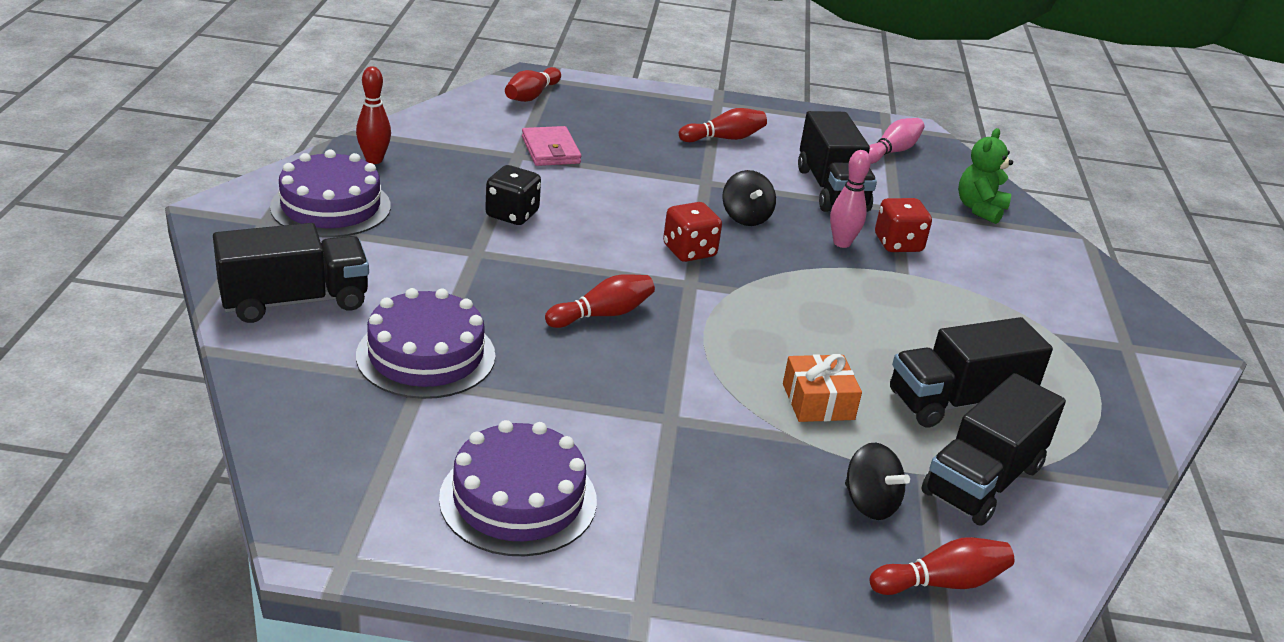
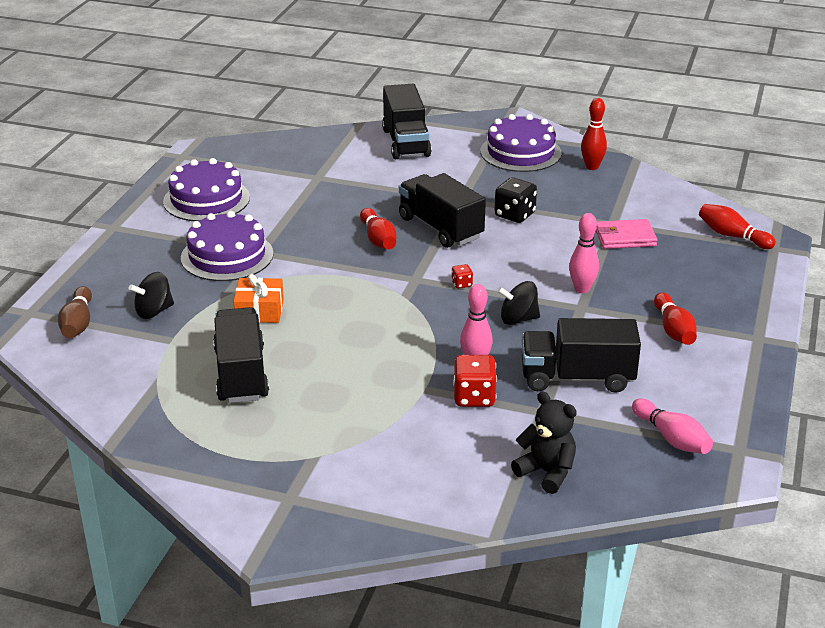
camera: 105 degrees right, 0 degrees up
(426, 355) = (343, 179): purple cake -> purple cake (227, 256)
(669, 179) = (582, 289): none -> pink bowling pin
(689, 251) = (461, 284): red dice -> red dice, size x0.50
(942, 582) = (78, 323): red bowling pin -> brown bowling pin
(980, 209) = (546, 472): green teddy bear -> black teddy bear
(982, 480) = (155, 363): black truck -> black truck (440, 228)

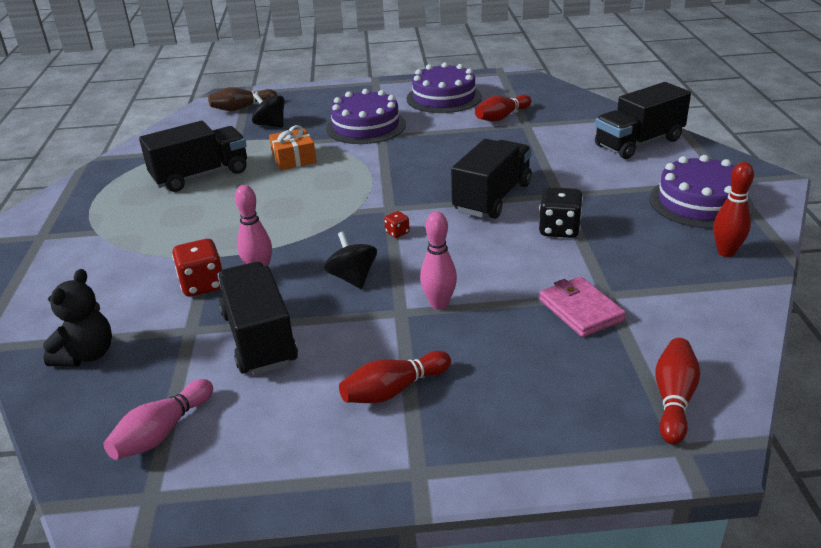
camera: 70 degrees right, 0 degrees up
(378, 239) = (444, 175): red bowling pin -> red bowling pin (502, 117)

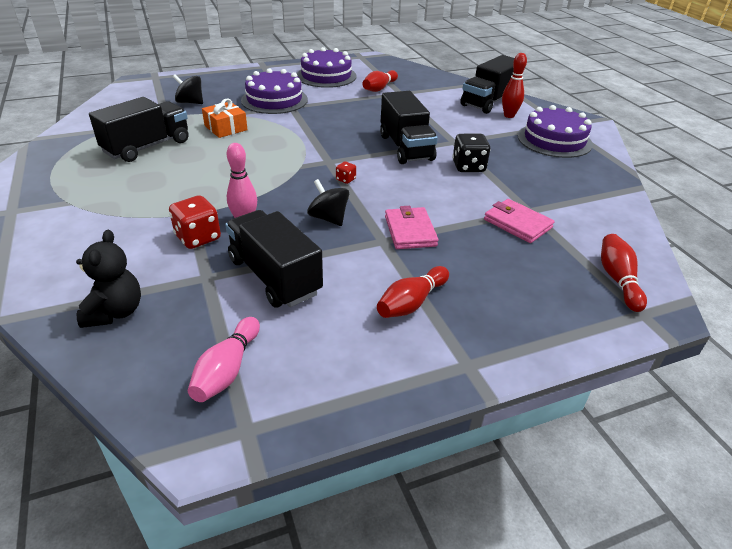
camera: 20 degrees left, 5 degrees up
(242, 108) = (156, 90): brown bowling pin -> none
(439, 304) = (410, 231): pink bowling pin -> pink wallet
(492, 198) = (406, 147): black truck -> black truck turned 150 degrees clockwise
(726, 252) = (591, 173): red bowling pin -> red bowling pin (509, 115)

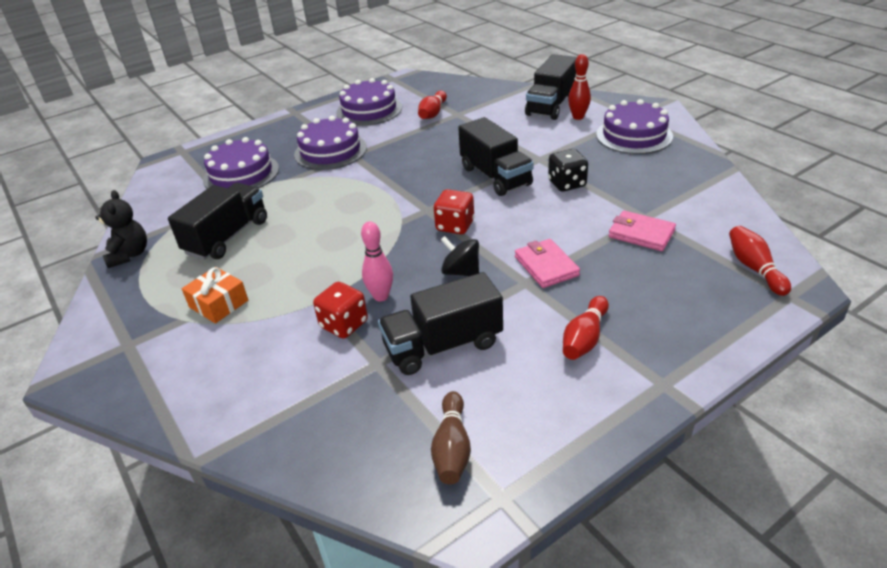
camera: 10 degrees left, 0 degrees up
(115, 312) = (309, 422): black teddy bear -> black teddy bear (129, 255)
(190, 102) = (241, 174): black spinning top -> purple cake
(226, 128) = (298, 196): orange gift -> orange gift (218, 304)
(227, 370) = (452, 448): pink bowling pin -> brown bowling pin
(274, 276) = (443, 345): black truck -> black truck turned 60 degrees counterclockwise
(345, 179) = (455, 226): red dice -> red dice, size x1.99

